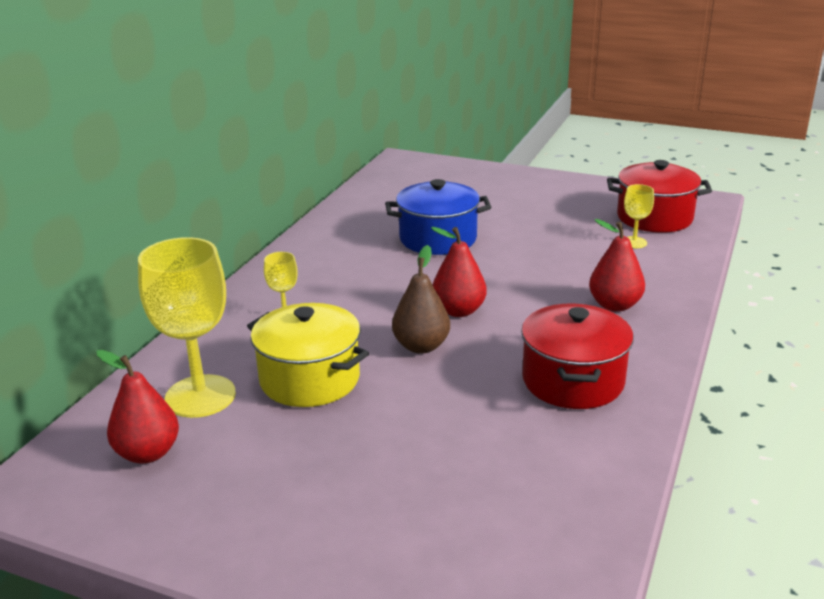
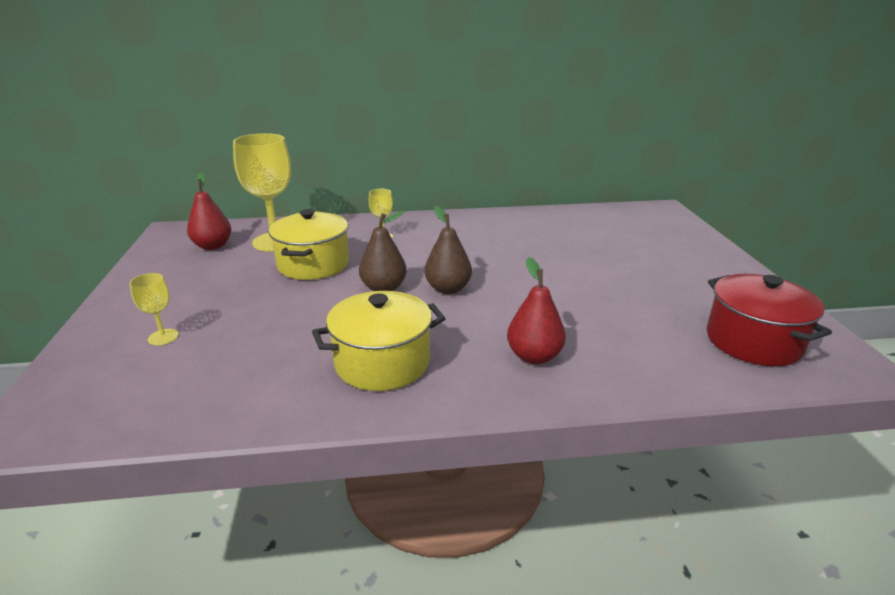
camera: 60 degrees right, 0 degrees up
(438, 239) = (551, 253): blue pot -> none
(459, 311) = (448, 289): red pear -> brown pear
(573, 381) = (382, 363): red pot -> yellow pot
(634, 242) = (677, 341): yellow goblet -> yellow goblet (163, 337)

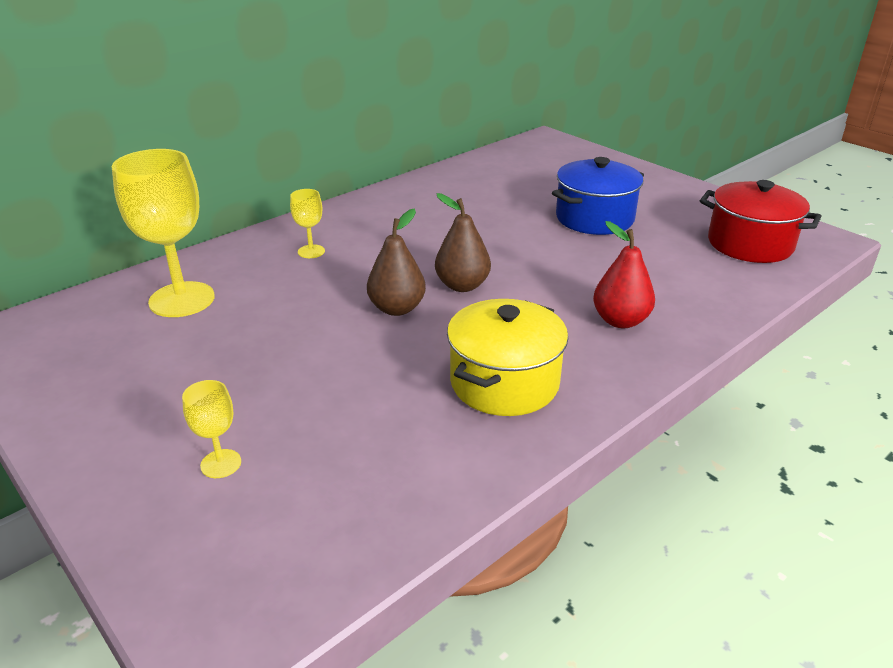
camera: 35 degrees left, 5 degrees up
(213, 246) = (99, 334): red pear -> none
(313, 264) = (276, 310): yellow pot -> none
(622, 275) = (594, 218): none -> blue pot

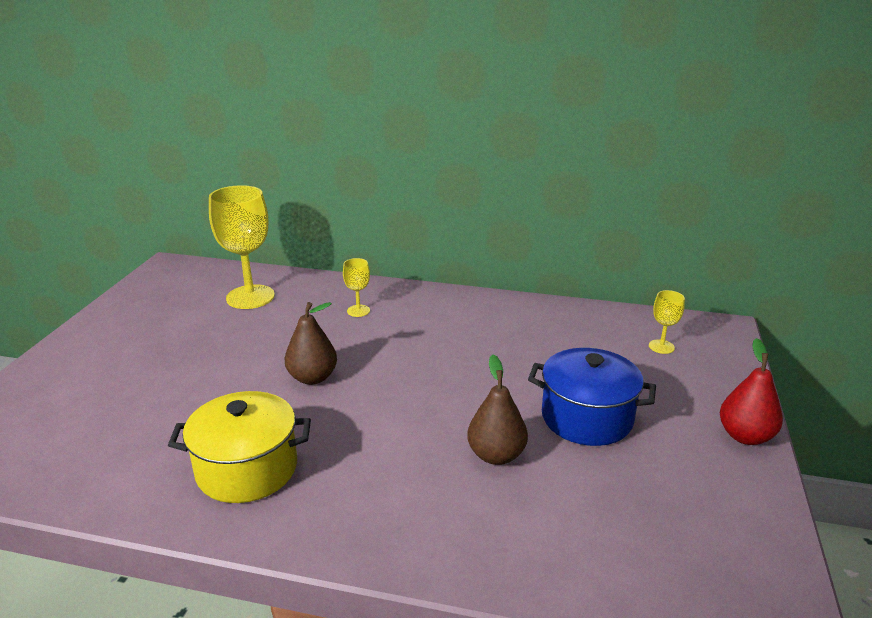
camera: 55 degrees right, 5 degrees down
(221, 464) = (83, 390): yellow goblet -> yellow goblet (661, 346)
(462, 285) = (376, 393): brown pear -> brown pear (496, 455)
(620, 321) = (400, 501): red pear -> red pear (745, 436)
(750, 244) = (674, 549): red pot -> none

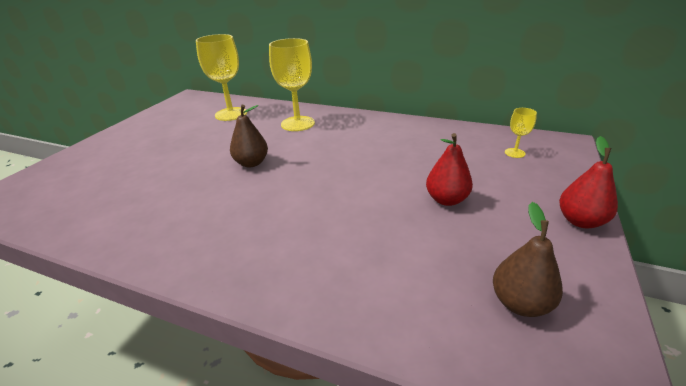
camera: 10 degrees right, 5 degrees up
(247, 469) = (182, 221): yellow pot -> none
(358, 311) = (298, 124): yellow goblet -> yellow goblet, size x2.12
(496, 455) = (368, 223): brown pear -> brown pear (520, 303)
(586, 418) = (446, 200): blue pot -> red pear

